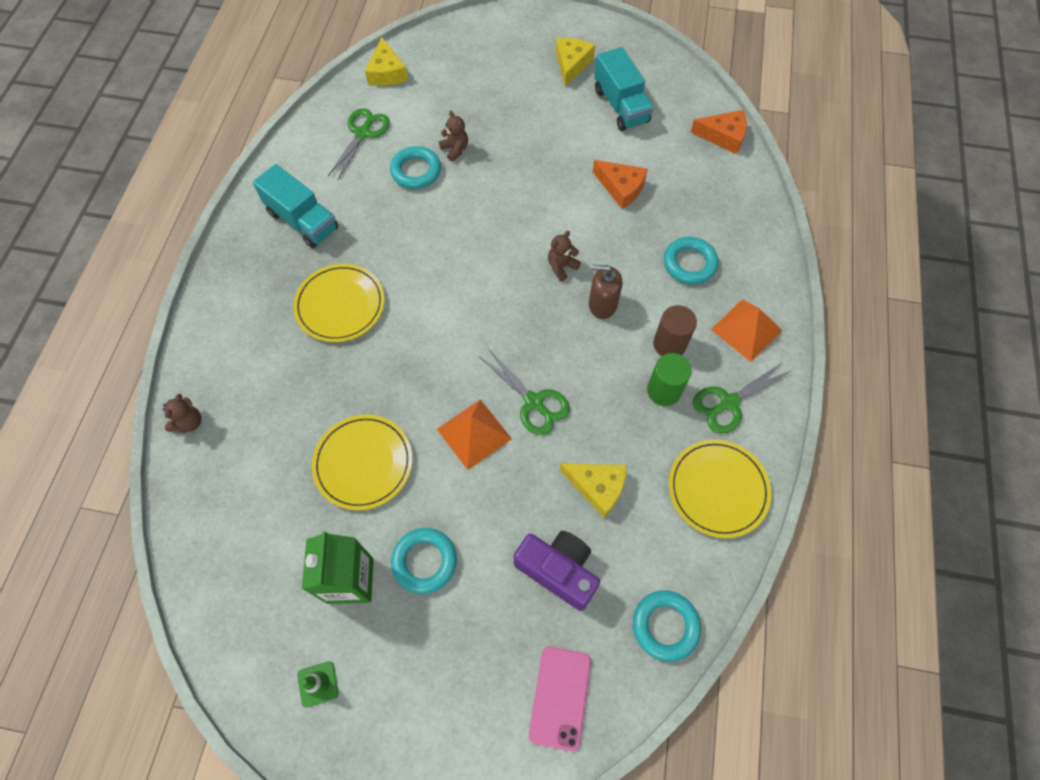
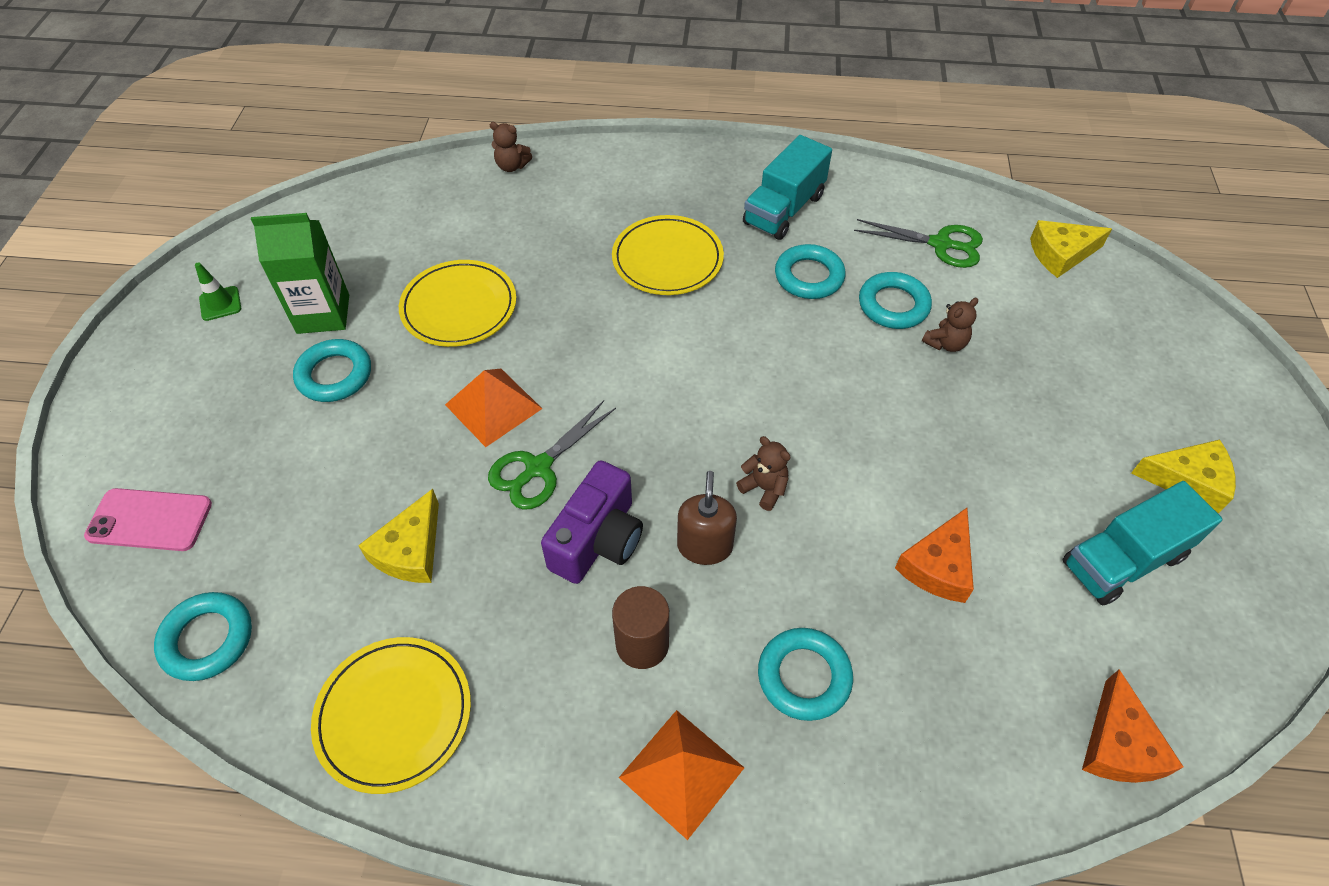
camera: 85 degrees right, 10 degrees down
(378, 215) = (809, 276): none -> turquoise ring
(558, 571) = (302, 509): purple camera -> purple camera (598, 540)
(663, 391) = (559, 636): green cylinder -> none
(728, 403) = (540, 736): green scissors -> none

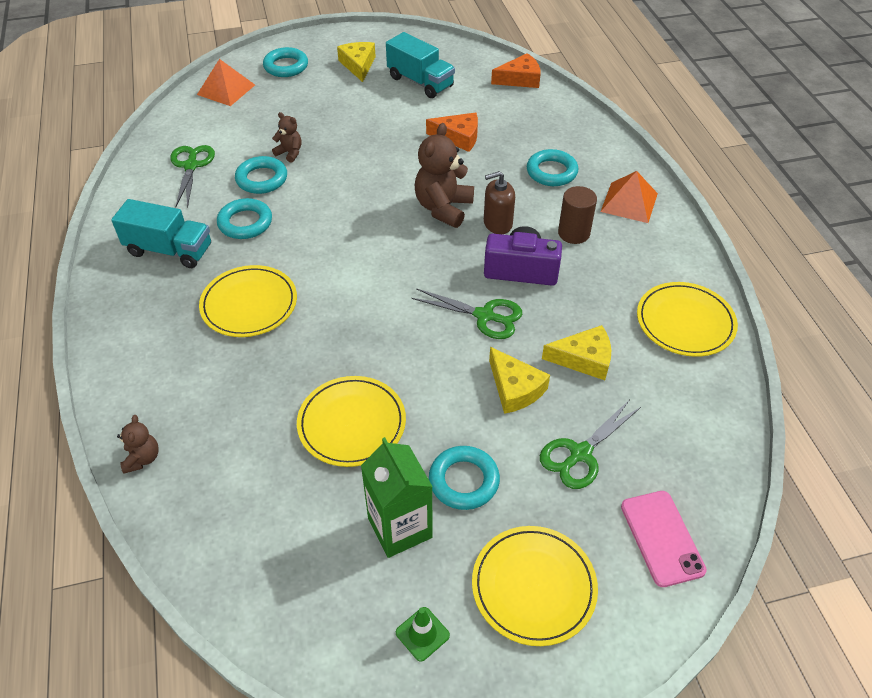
camera: 110 degrees left, 5 degrees down
(194, 392) = (533, 586): none -> yellow plate
(207, 639) = (713, 441): turquoise ring -> turquoise ring (286, 66)
(292, 488) = (580, 454): none -> green scissors
(493, 406) = (445, 360): orange pyramid -> orange pyramid (226, 89)
(764, 488) = (443, 208): brown teddy bear -> brown teddy bear, size x1.93
(1061, 254) = (187, 115): yellow cheese -> yellow cheese (515, 388)

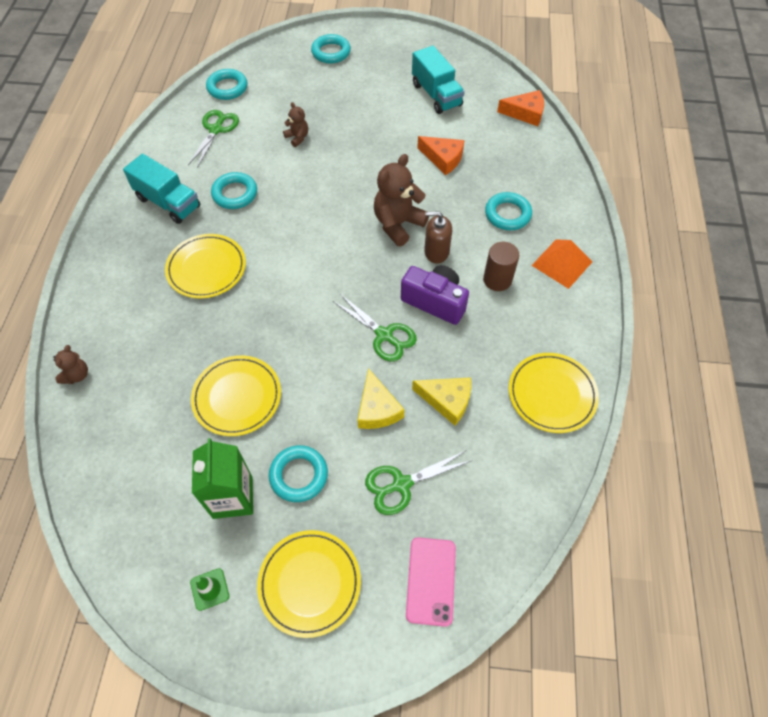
camera: 20 degrees right, 10 degrees up
(226, 89) = (273, 63): orange pyramid -> none
(262, 179) = (265, 156): turquoise ring -> turquoise ring (227, 88)
(358, 65) = (391, 65): yellow cheese -> none

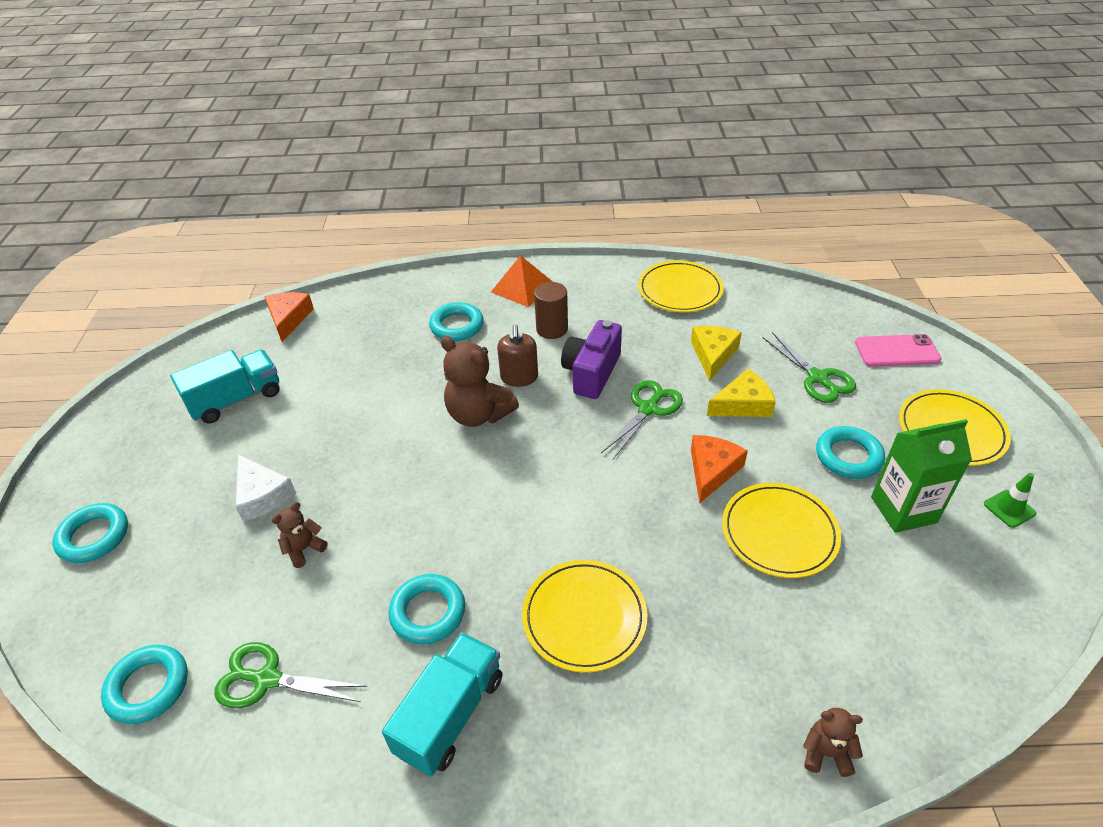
camera: 95 degrees left, 15 degrees down
(345, 116) = (262, 495): none -> white cheese
(443, 158) = (363, 383): orange cheese -> orange cheese (712, 470)

